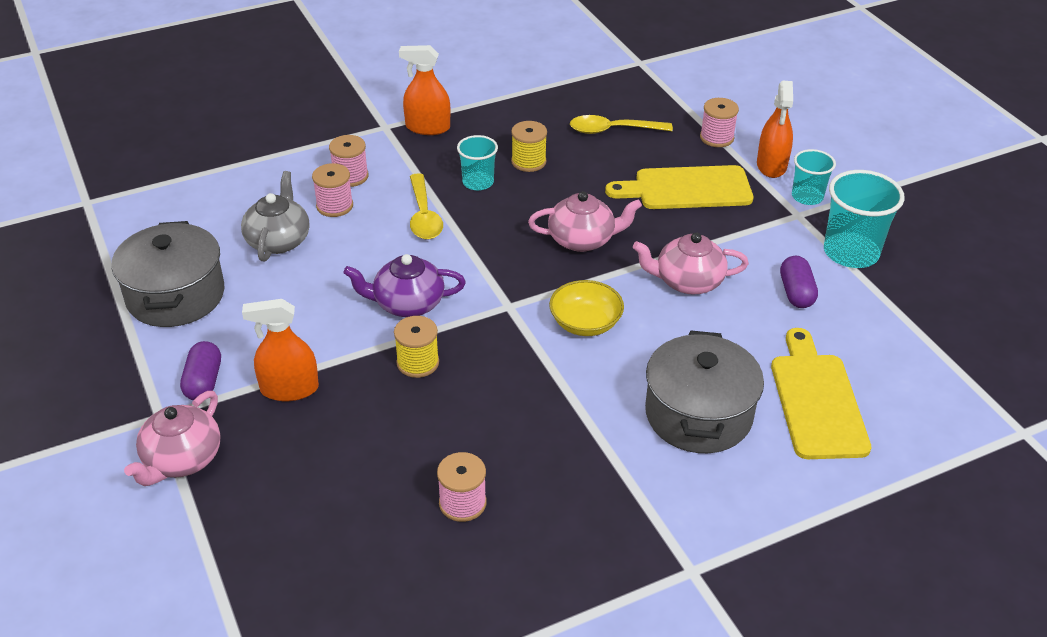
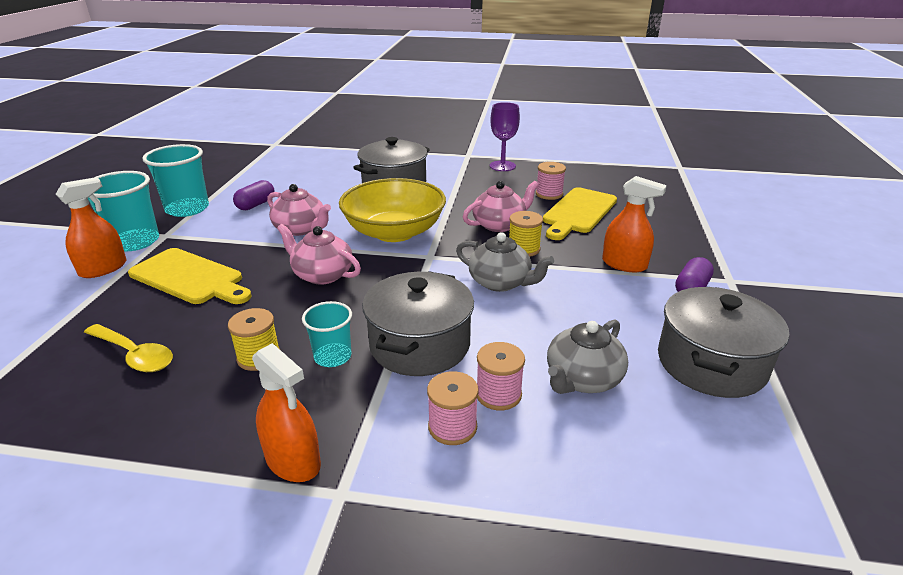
camera: 145 degrees left, 10 degrees down
(182, 459) = (714, 254): pink teapot -> pink teapot (499, 224)
(407, 304) = (500, 282): purple teapot -> grey teapot
(424, 216) = (419, 345): yellow spoon -> grey pot
(585, 323) = (394, 232): yellow bowl -> yellow bowl, size x1.86
(599, 560) = (502, 166): none -> purple goblet
(716, 138) = (81, 306): pink spool -> none
(807, 197) = (135, 242): turquoise cup -> turquoise cup, size x1.66
(816, 400) = (333, 172): yellow cutting board -> yellow cutting board (578, 212)

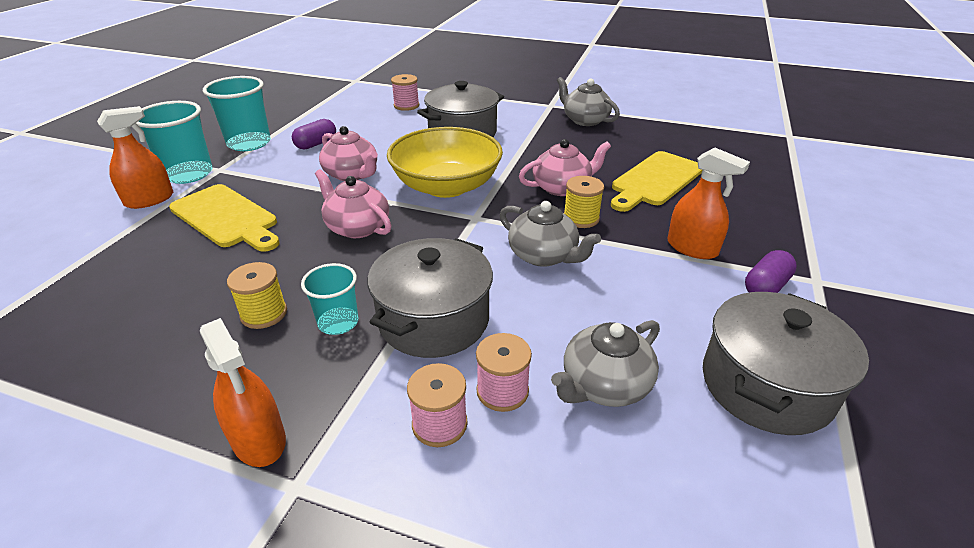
camera: 10 degrees right, 5 degrees up
(134, 355) = (146, 296): yellow spoon -> none
(502, 166) = (584, 120): purple goblet -> grey teapot
(549, 194) = (627, 156): pink spool -> pink spool (406, 106)

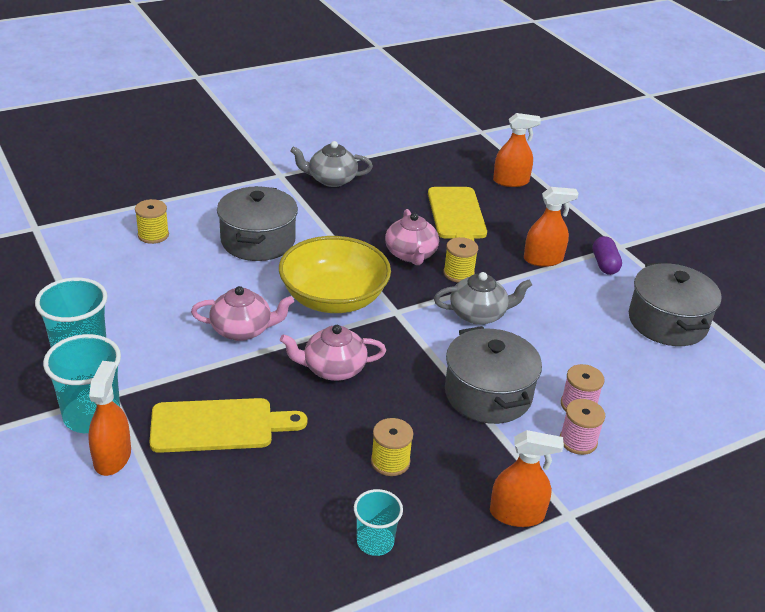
camera: 50 degrees left, 0 degrees up
(316, 144) = (150, 319): purple capsule -> none
(338, 322) = (442, 433): turquoise cup -> turquoise cup (375, 542)
(406, 106) = (153, 235): pink spool -> yellow spool
(562, 187) = (411, 254): pink teapot -> pink teapot turned 150 degrees clockwise
(604, 385) = (612, 369): grey teapot -> none
(761, 178) = (511, 181): none -> orange spray bottle

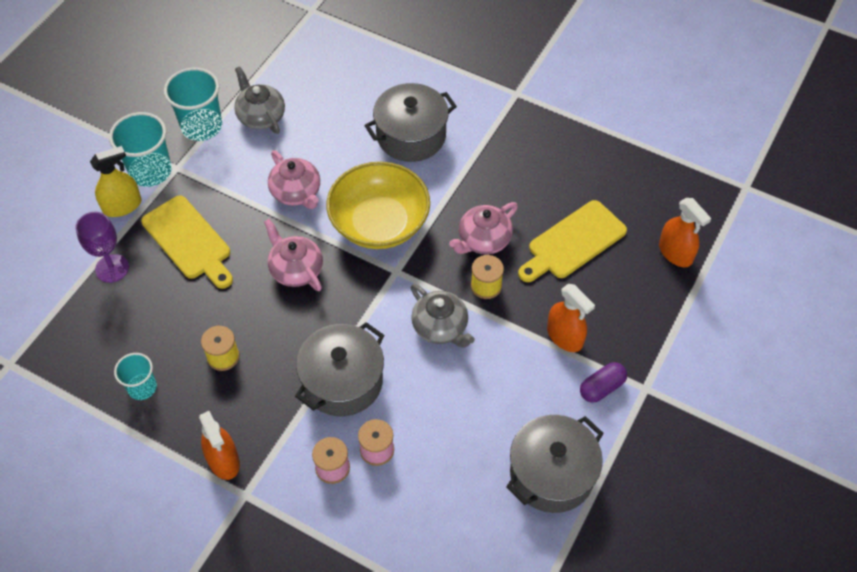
camera: 60 degrees right, 20 degrees up
(112, 457) = (122, 206): orange spray bottle -> yellow spray bottle
(153, 235) = (362, 74): yellow spool -> none
(189, 501) = (112, 268): none -> purple goblet
(331, 180) = (543, 128): grey teapot -> grey teapot (260, 116)

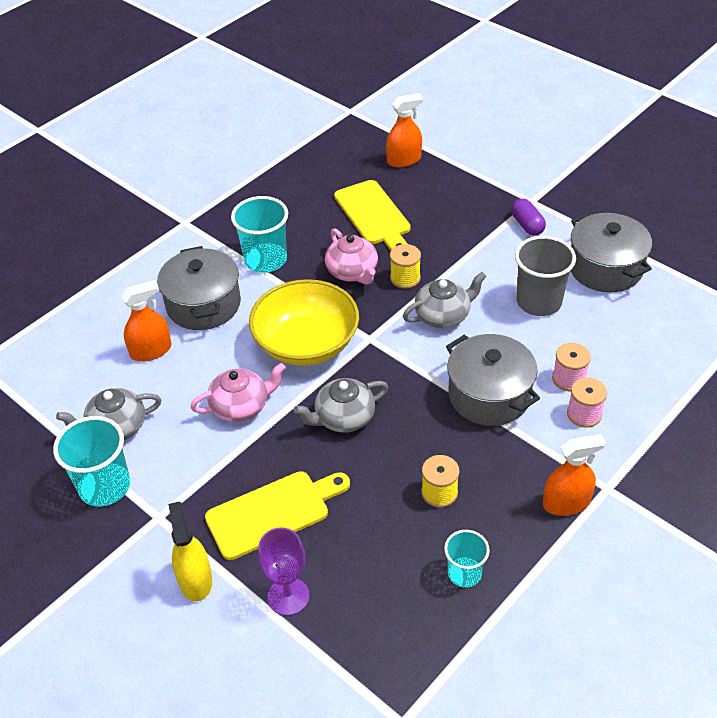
camera: 75 degrees left, 10 degrees down
(150, 171) = (152, 545): turquoise cup -> turquoise cup (265, 260)
(295, 269) = (343, 418): pink teapot -> grey teapot
(481, 412) = (539, 302): none -> grey cup
(564, 336) = (472, 237): orange spray bottle -> orange spray bottle (151, 351)

